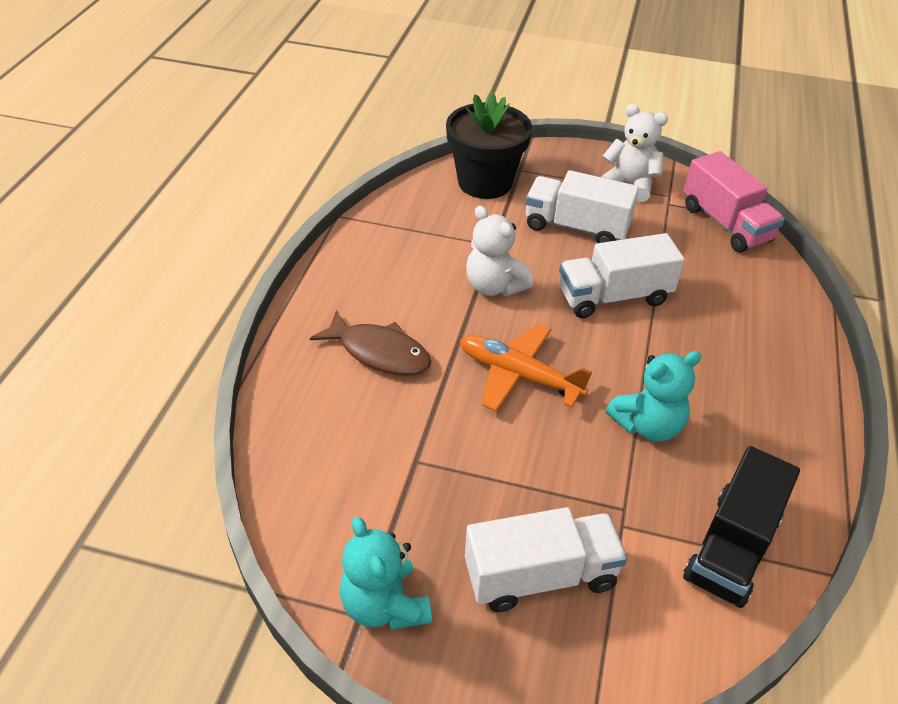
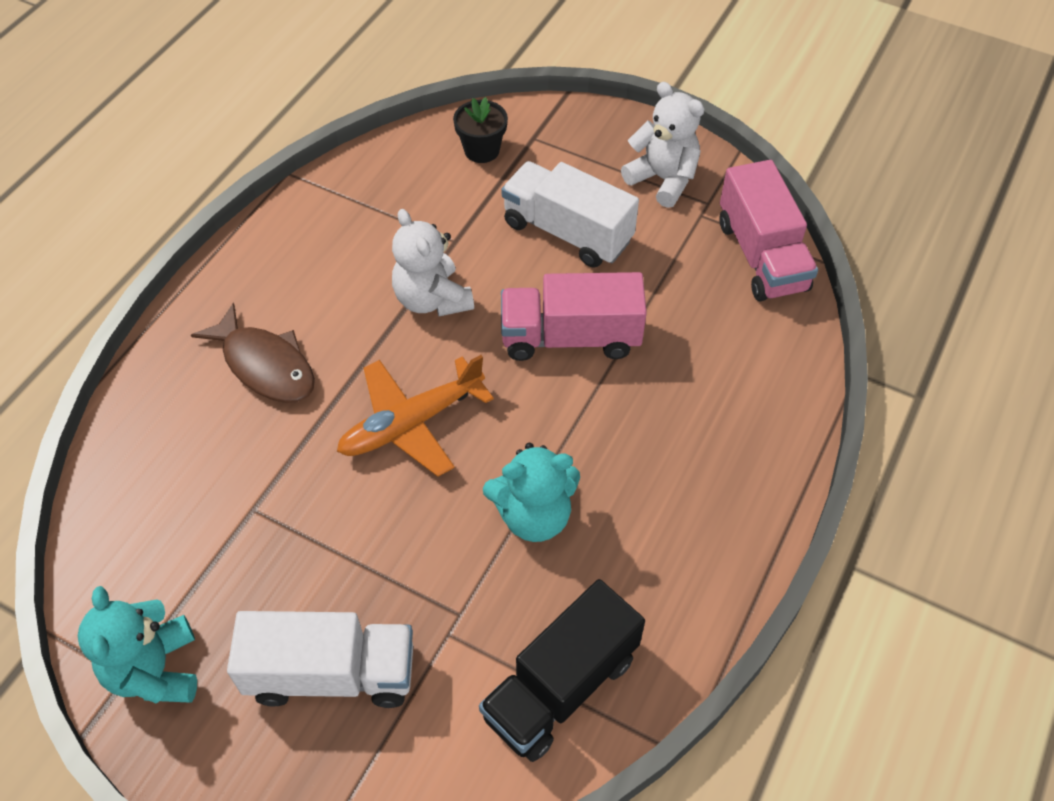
camera: 15 degrees right, 10 degrees up
(485, 182) = (481, 150): black flower pot -> black flower pot, size x0.51
(519, 375) = (411, 423): orange plane -> orange plane turned 75 degrees counterclockwise
(613, 297) = (570, 337): white truck -> pink truck

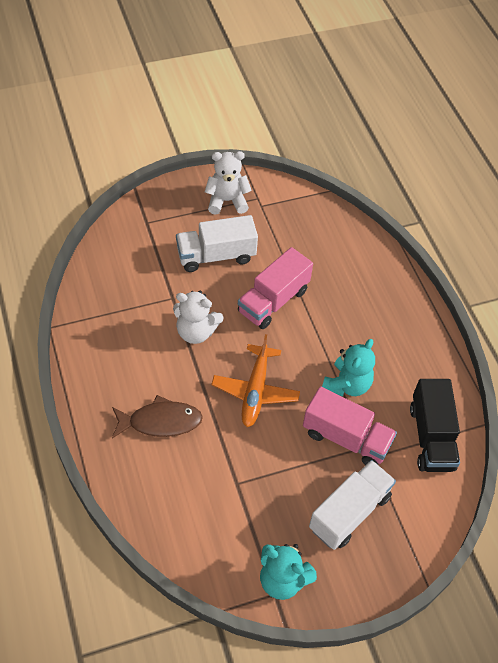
camera: 50 degrees left, 0 degrees up
(481, 150) = (130, 246): black flower pot -> none
(761, 256) = (305, 206): pink truck -> pink truck (346, 438)

